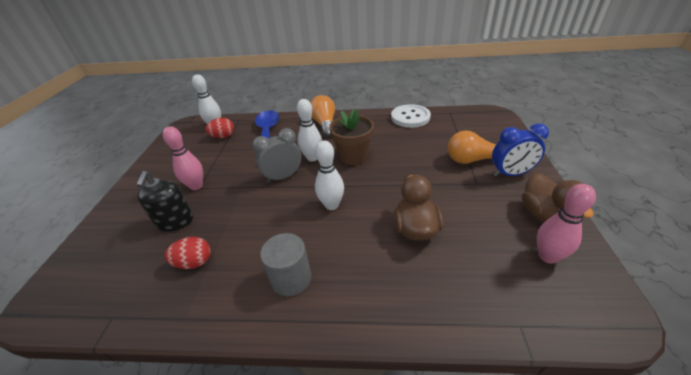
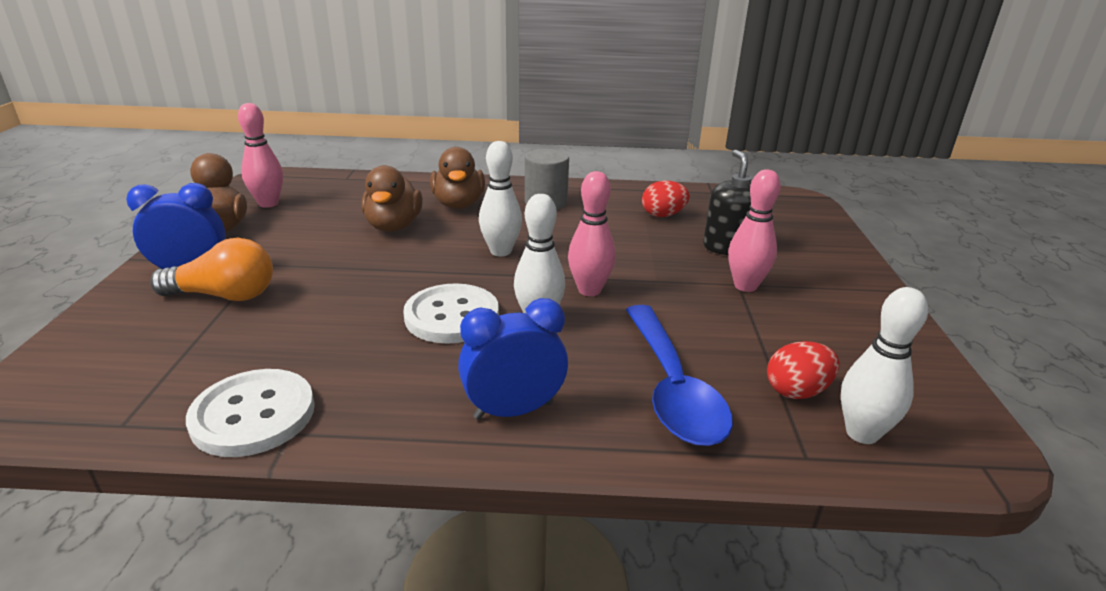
camera: 175 degrees right, 10 degrees down
(283, 177) = (589, 290): grey clock -> pink bowling pin
(325, 124) = (513, 411): orange light bulb -> blue clock
(353, 157) = (452, 316): brown flower pot -> white button
(372, 268) = (459, 205): none -> brown duck

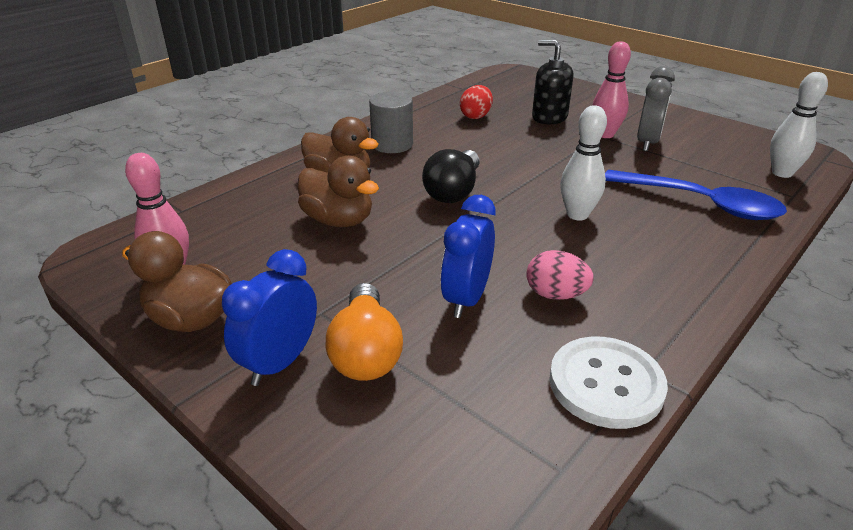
camera: 50 degrees left, 5 degrees up
(225, 296) = (366, 352): orange light bulb -> orange light bulb turned 135 degrees clockwise
(377, 349) = (555, 295): none -> pink egg
(452, 316) = (536, 246): white button -> none
(500, 251) = (453, 191): white bowling pin -> black light bulb
(513, 411) = (686, 265): blue clock -> blue clock (466, 299)
(589, 290) = (555, 182): pink bowling pin -> none
(772, 315) = (647, 142): none -> grey clock
(797, 391) = (732, 171): red egg -> none

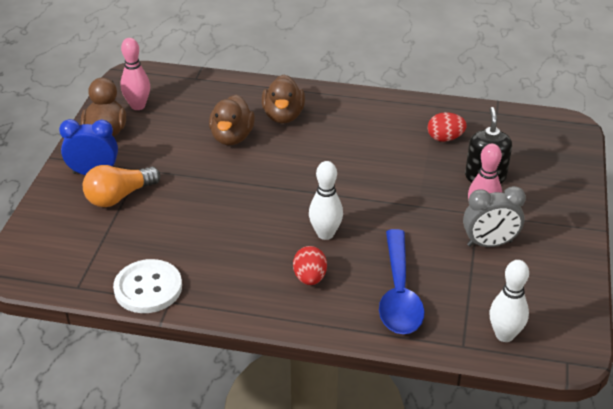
camera: 60 degrees right, 5 degrees up
(392, 144) = (353, 118): grey cylinder -> none
(453, 191) = (309, 169): black light bulb -> none
(466, 299) = (188, 215): blue clock -> none
(555, 295) = (218, 249): pink egg -> none
(650, 246) = (310, 278): none -> red egg

